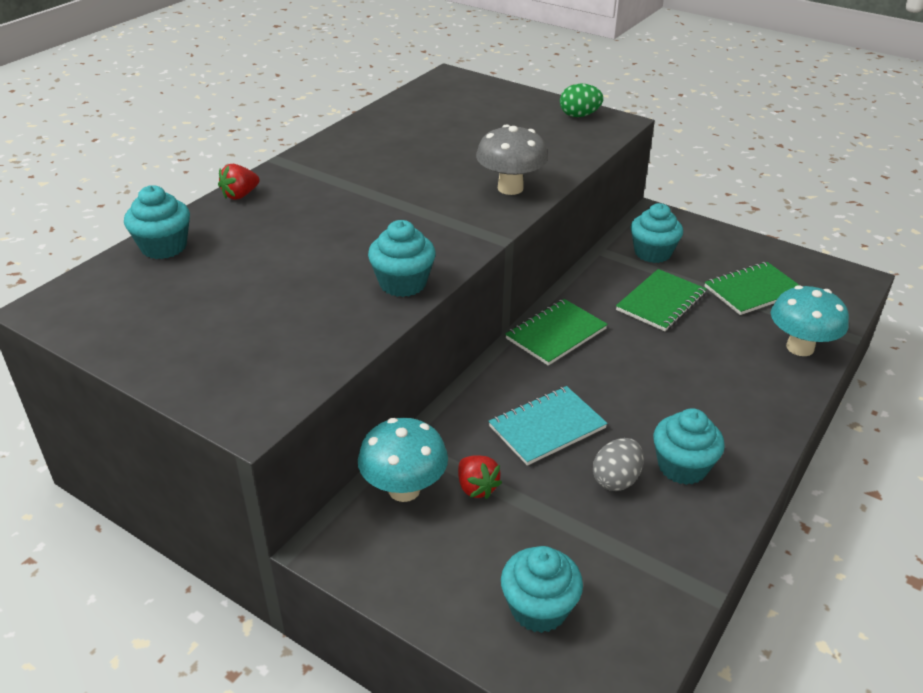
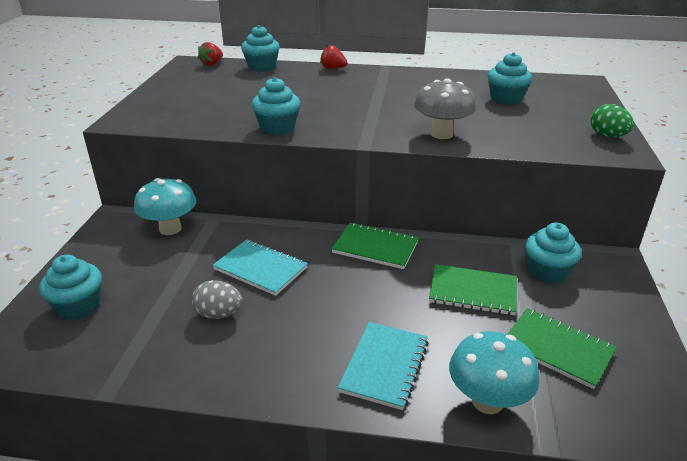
camera: 65 degrees right, 5 degrees down
(476, 487) = (183, 254): red strawberry -> red strawberry (212, 64)
(682, 467) = (251, 347): turquoise cupcake -> turquoise cupcake (506, 99)
(741, 387) = (384, 366): none -> turquoise notebook

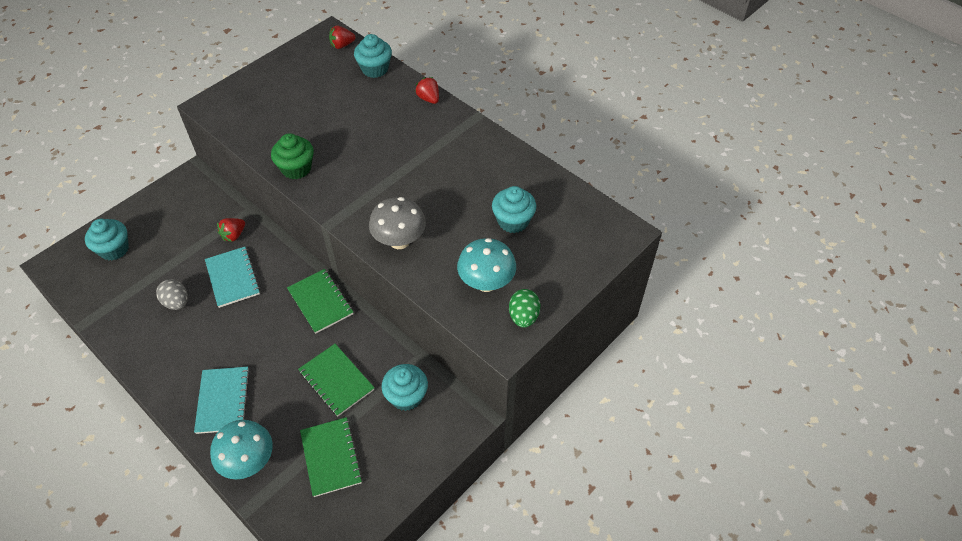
camera: 35 degrees right, 20 degrees up
(170, 229) = (214, 206): turquoise mushroom -> turquoise mushroom (486, 283)
(220, 240) = (234, 235): none -> red strawberry
(277, 128) = (296, 168): turquoise cupcake -> green cupcake
(384, 366) = (223, 401): turquoise notebook -> turquoise notebook turned 60 degrees counterclockwise

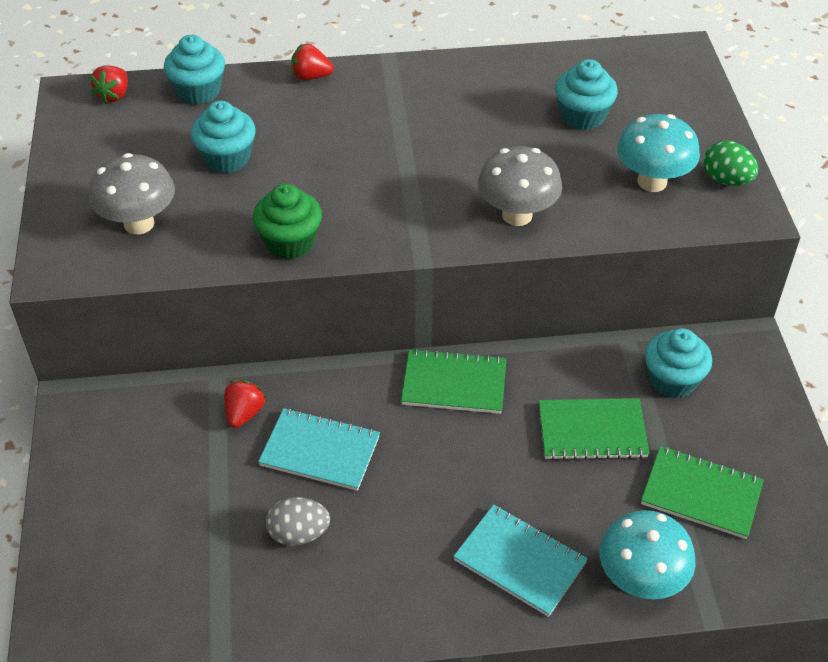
camera: 50 degrees left, 5 degrees down
(114, 249) = (114, 562): turquoise cupcake -> turquoise cupcake (227, 158)
(234, 235) = (244, 413): red strawberry -> red strawberry turned 150 degrees counterclockwise
(261, 111) = (139, 223): none -> grey mushroom

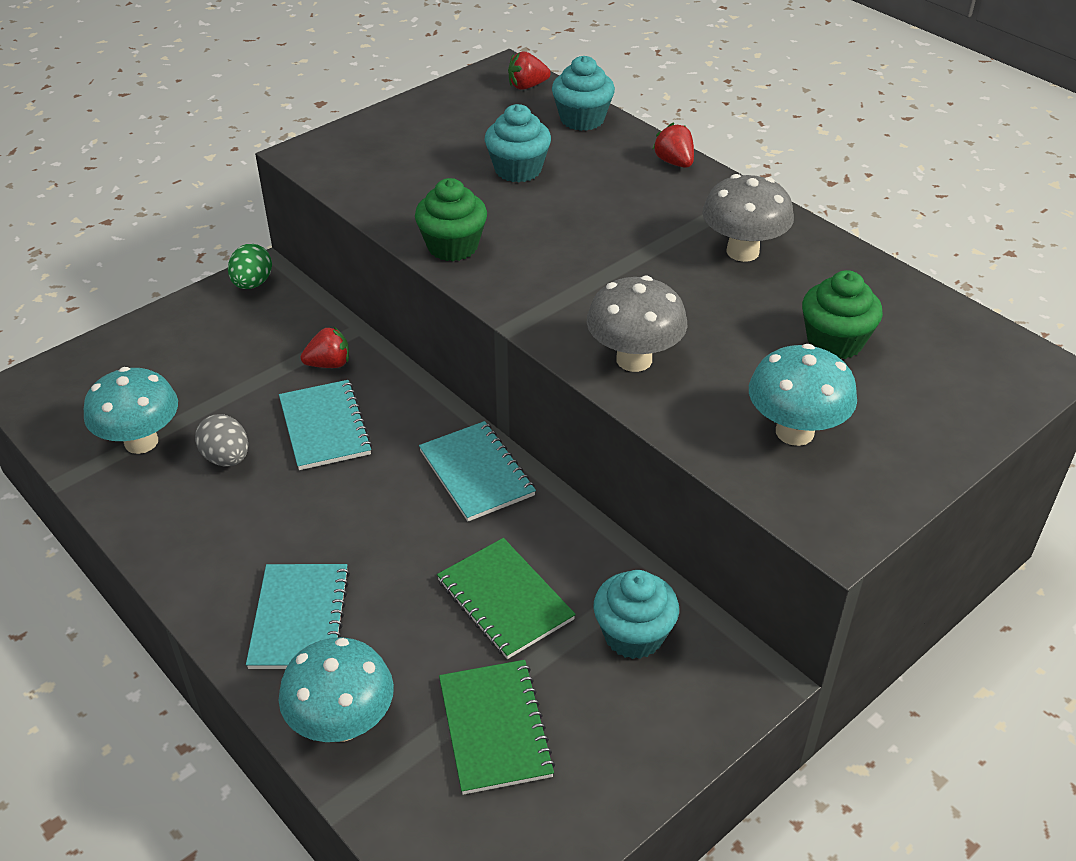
camera: 55 degrees right, 5 degrees down
(139, 223) = (395, 166): grey mushroom -> grey mushroom (742, 251)
(222, 588) = (141, 442): none -> turquoise mushroom
(454, 383) = (476, 473): green notebook -> turquoise notebook
(582, 116) = (835, 341): turquoise cupcake -> green cupcake
(726, 180) = (868, 488): green egg -> green egg (252, 284)

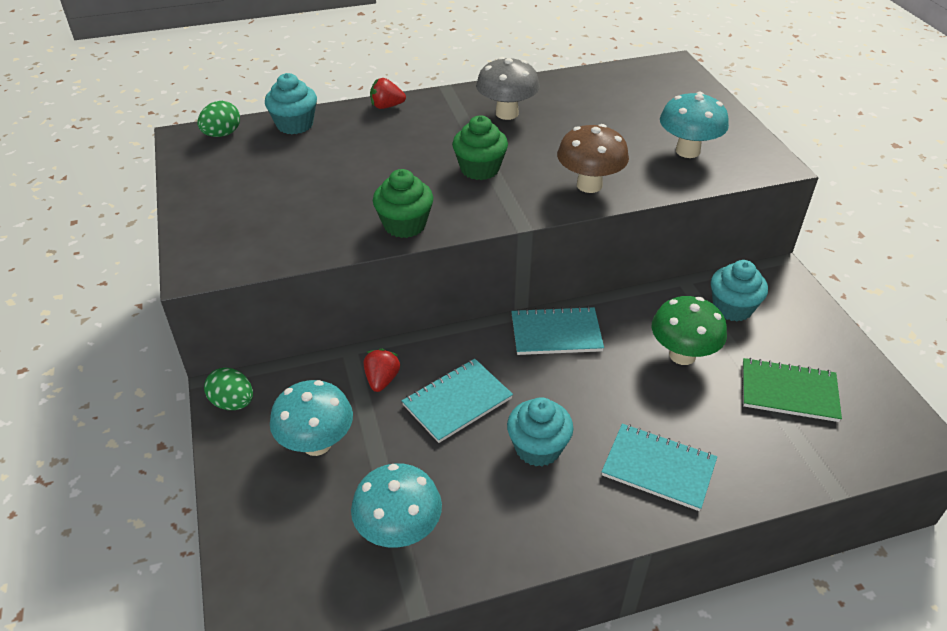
camera: 65 degrees left, 0 degrees up
(226, 458) = (457, 473): grey egg -> none
(325, 427) = (457, 401): turquoise notebook -> turquoise notebook turned 45 degrees counterclockwise
(342, 724) = (765, 468): turquoise mushroom -> turquoise mushroom (317, 443)
(505, 600) = (682, 355): green notebook -> green mushroom
(518, 169) = (332, 169): turquoise cupcake -> turquoise cupcake (538, 448)
(527, 86) = (222, 134): red strawberry -> green egg
(634, 359) = (589, 185): grey mushroom -> brown mushroom
(835, 341) = (615, 113): green cupcake -> green cupcake (480, 169)

